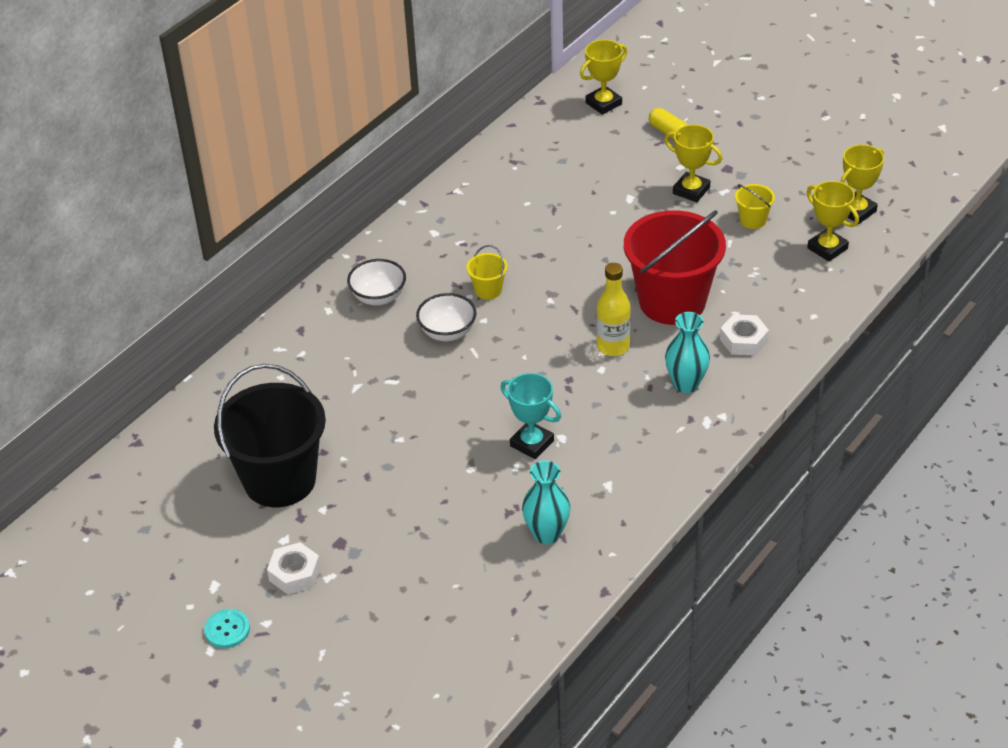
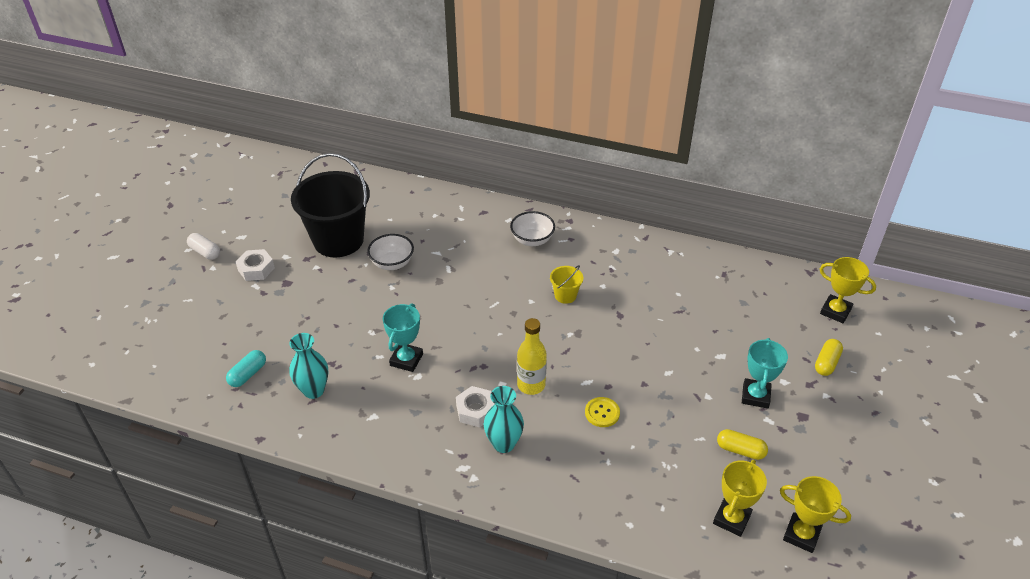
camera: 70 degrees right, 0 degrees up
(227, 630) = (205, 252): turquoise button -> white capsule
(447, 332) = (509, 284): white bowl -> white bowl (392, 263)
(494, 596) = (248, 374): none -> turquoise capsule
(672, 302) = (602, 413): red bucket -> yellow button
(691, 190) = (755, 396): yellow trophy -> turquoise trophy
(743, 340) = (574, 475): white nut -> white nut (475, 410)
(753, 220) = (740, 450): yellow bucket -> yellow capsule

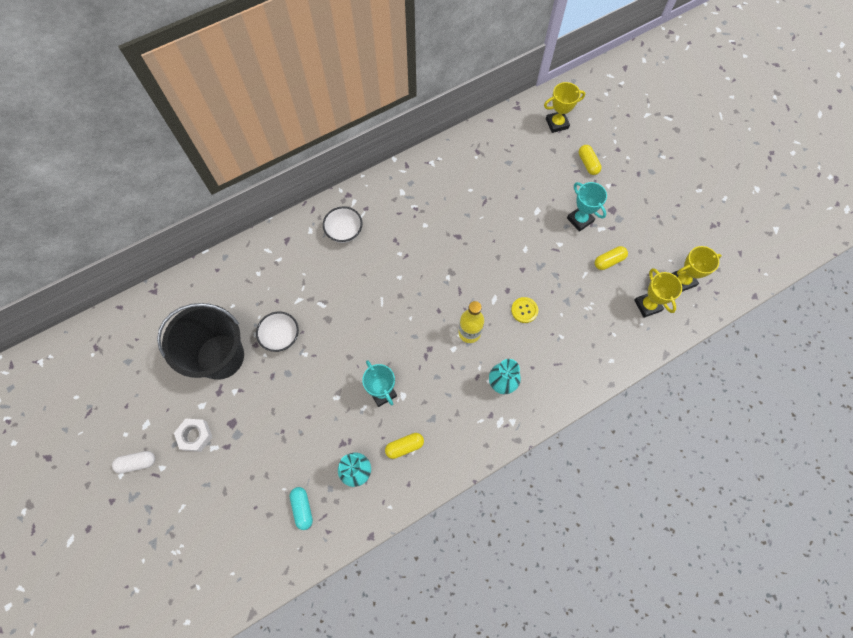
camera: 50 degrees left, 25 degrees up
(368, 409) = (404, 446): none -> yellow capsule
(475, 410) = (462, 381): white nut -> none
(565, 295) = (413, 253): yellow bucket -> none

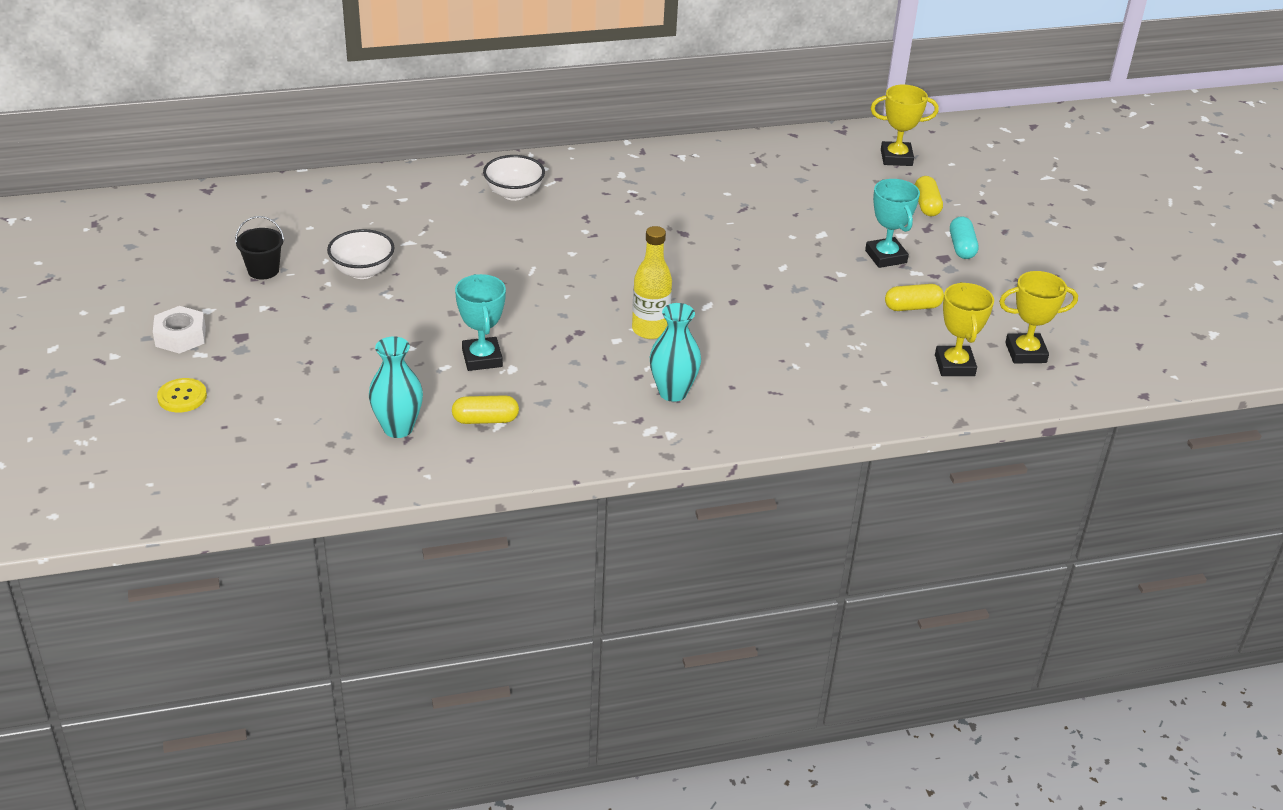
camera: 15 degrees right, 30 degrees down
(137, 463) = (82, 343): white capsule -> none
(220, 356) = (263, 270): black bucket -> black bucket, size x0.41
(302, 508) = (293, 444): turquoise capsule -> turquoise capsule (961, 247)
(524, 310) = (749, 326): yellow button -> yellow button (182, 397)

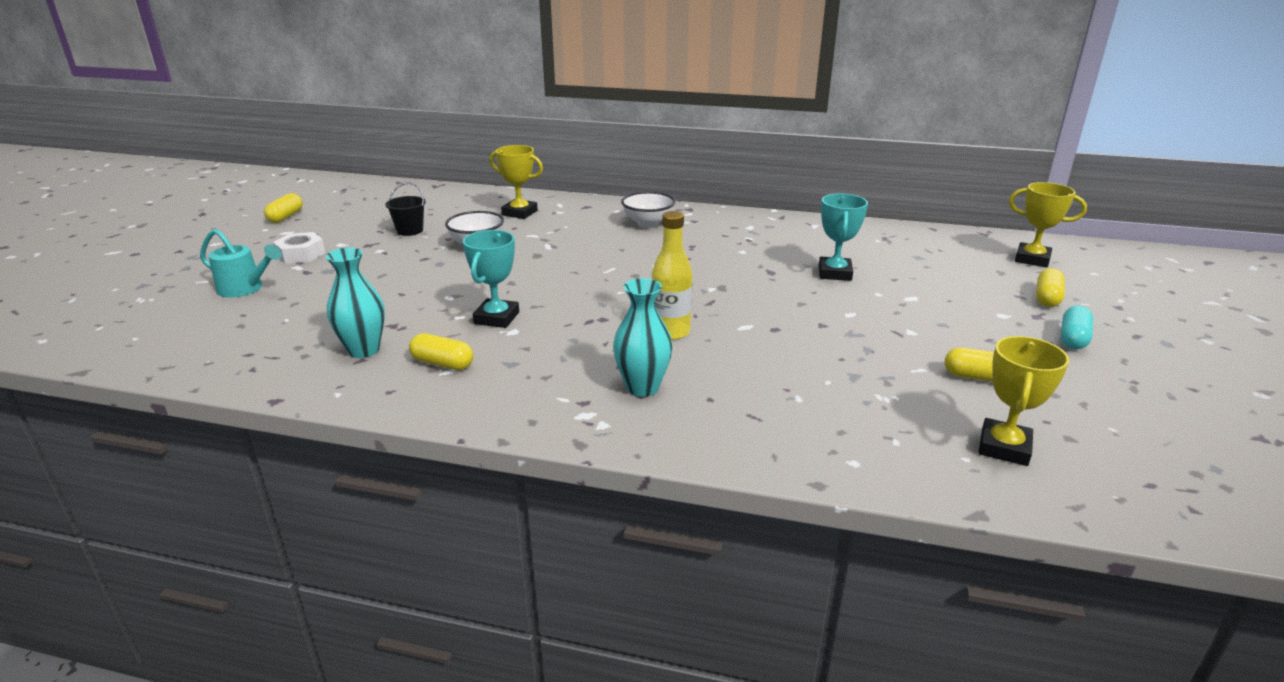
camera: 30 degrees right, 10 degrees down
(82, 287) = (285, 217): none -> yellow capsule
(182, 397) = (245, 289): yellow button -> turquoise watering can
(886, 257) = (973, 328): turquoise trophy -> turquoise trophy (834, 273)
(1025, 353) = (1116, 459): yellow trophy -> yellow trophy (519, 213)

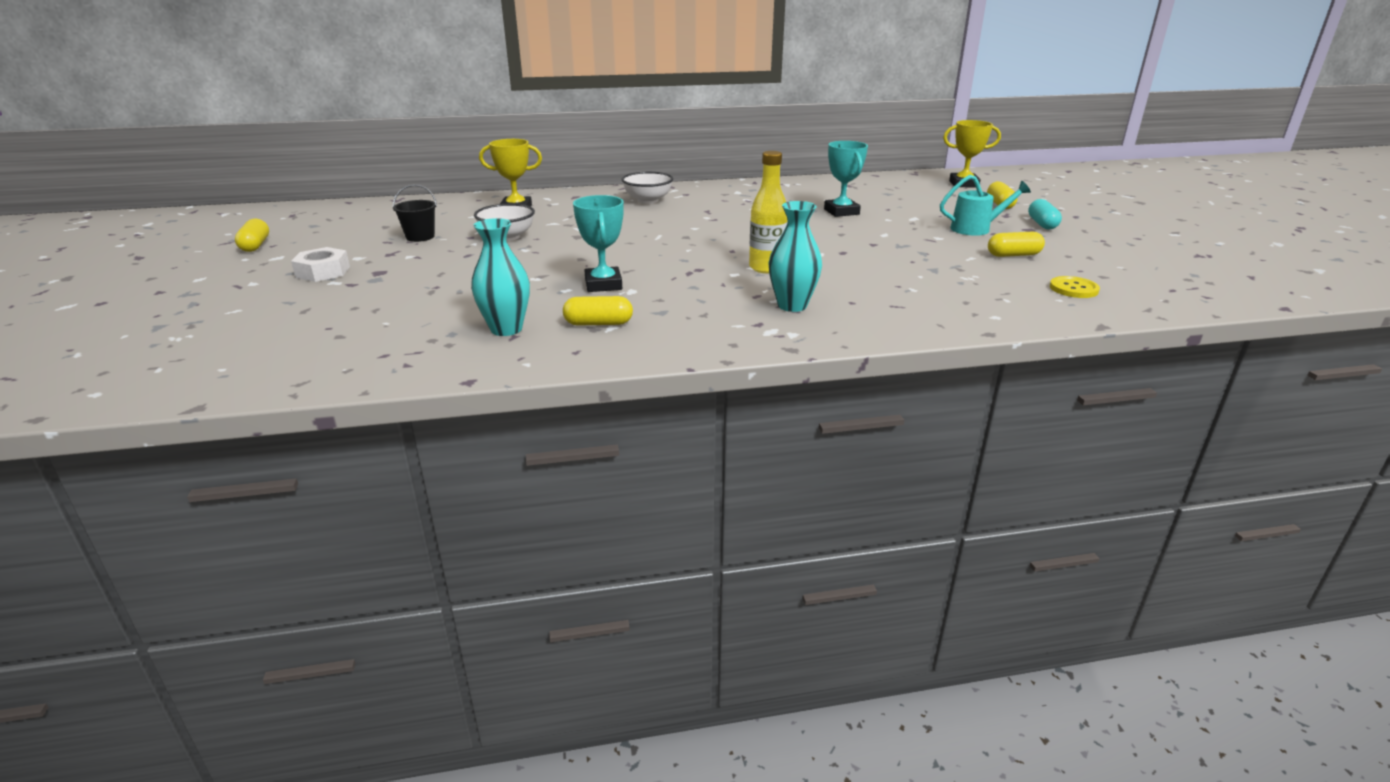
camera: 25 degrees left, 0 degrees up
(245, 289) = (299, 308): turquoise watering can -> turquoise watering can (976, 229)
(1004, 447) = (1073, 289): yellow trophy -> yellow button

